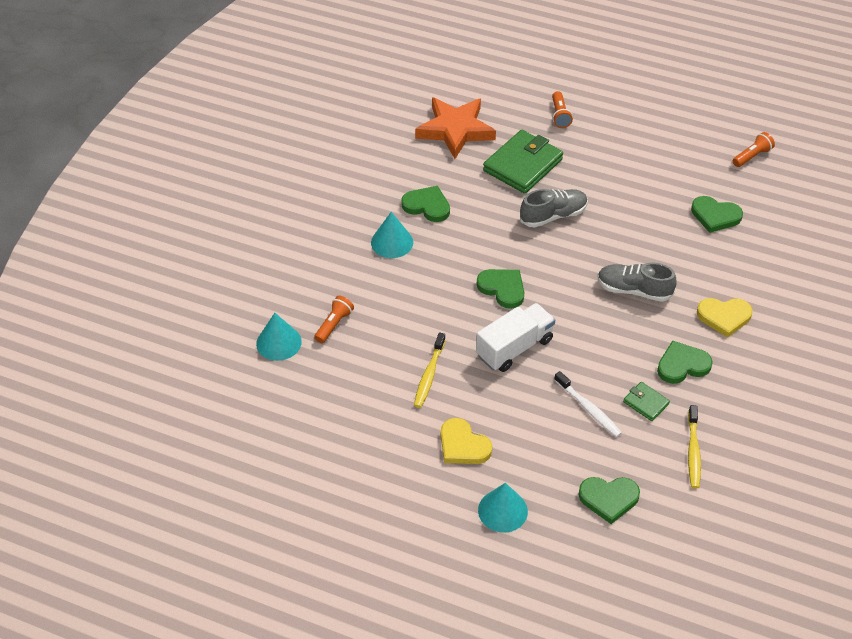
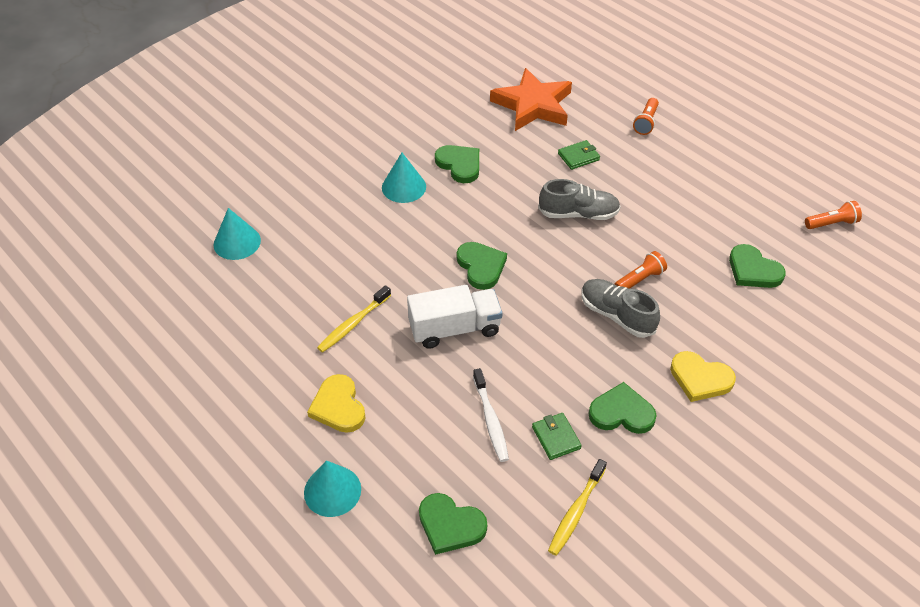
camera: 25 degrees right, 0 degrees up
(334, 324) = (298, 244): orange flashlight -> orange flashlight (640, 279)
(523, 165) = (578, 157): green wallet -> green wallet, size x0.48

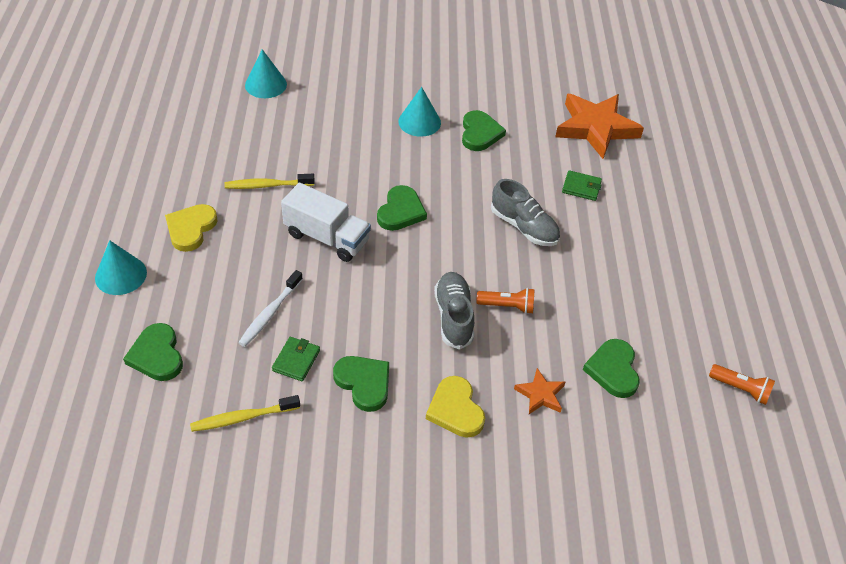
camera: 40 degrees right, 0 degrees up
(646, 122) = (676, 199): orange flashlight -> none
(734, 323) = (540, 394): none -> orange star

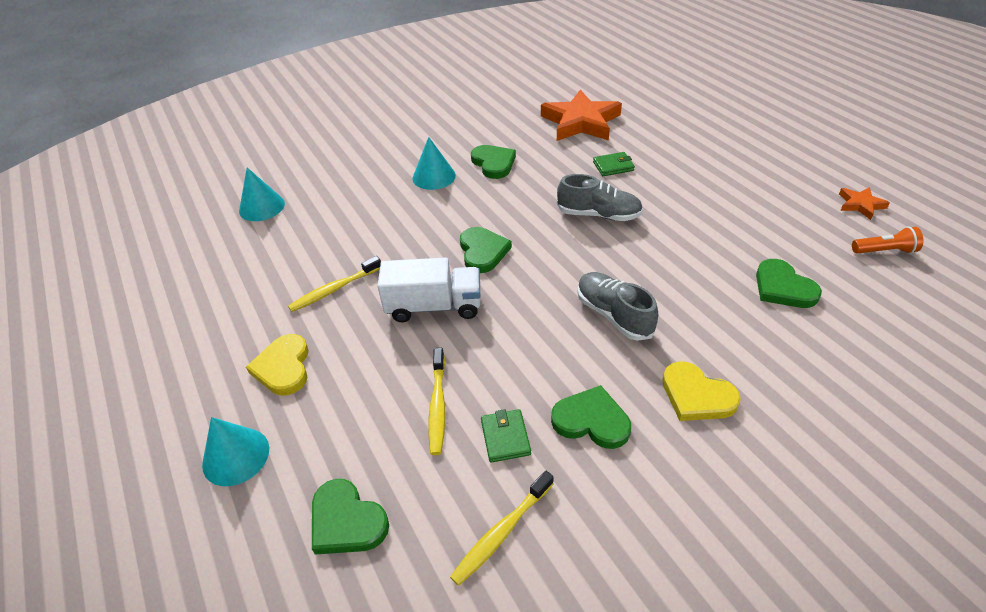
camera: 25 degrees left, 5 degrees down
(270, 313) = (438, 405): white toothbrush -> yellow toothbrush
(507, 306) = (649, 282): orange flashlight -> none
(540, 394) = (751, 340): orange star -> orange star (860, 205)

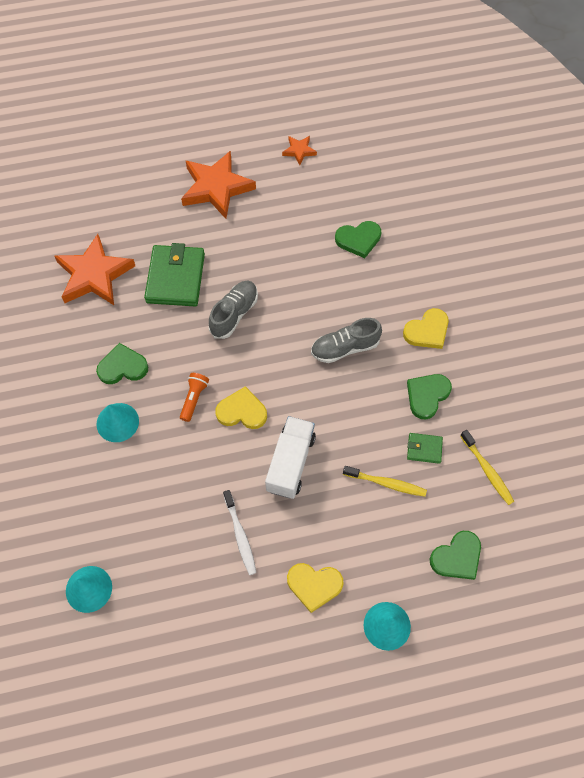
camera: 75 degrees left, 20 degrees up
(335, 289) = (240, 535): yellow toothbrush -> white toothbrush
(483, 252) = (242, 411): green heart -> yellow heart
(613, 166) = (175, 278): green wallet -> green wallet, size x2.08
(745, 161) = (216, 188): none -> orange star
(884, 251) = (348, 167): orange flashlight -> orange flashlight (194, 399)

